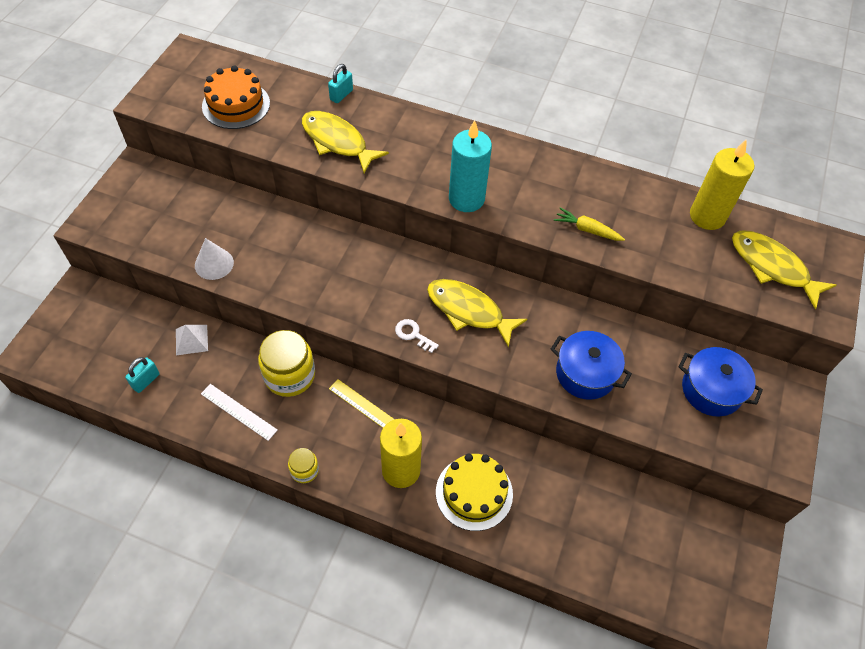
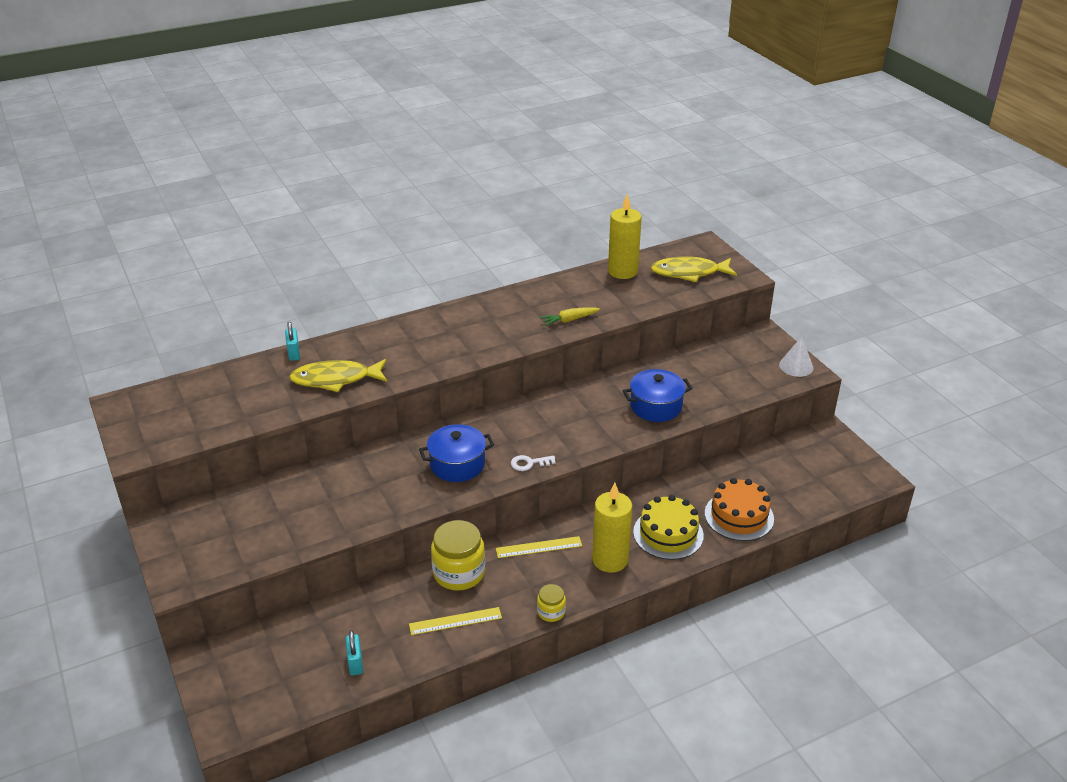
camera: 45 degrees left, 20 degrees down
(191, 339) = (352, 612): white pyramid -> none
(214, 264) = (326, 530): white cone -> white cone (796, 366)
(236, 105) = (218, 408): orange cake -> orange cake (739, 516)
(239, 411) = (455, 621): white ruler -> yellow ruler
(466, 199) = (474, 352): turquoise candle -> none
(469, 311) = (544, 426): yellow fish -> none
(711, 390) = (728, 365): blue pot -> blue pot (457, 464)

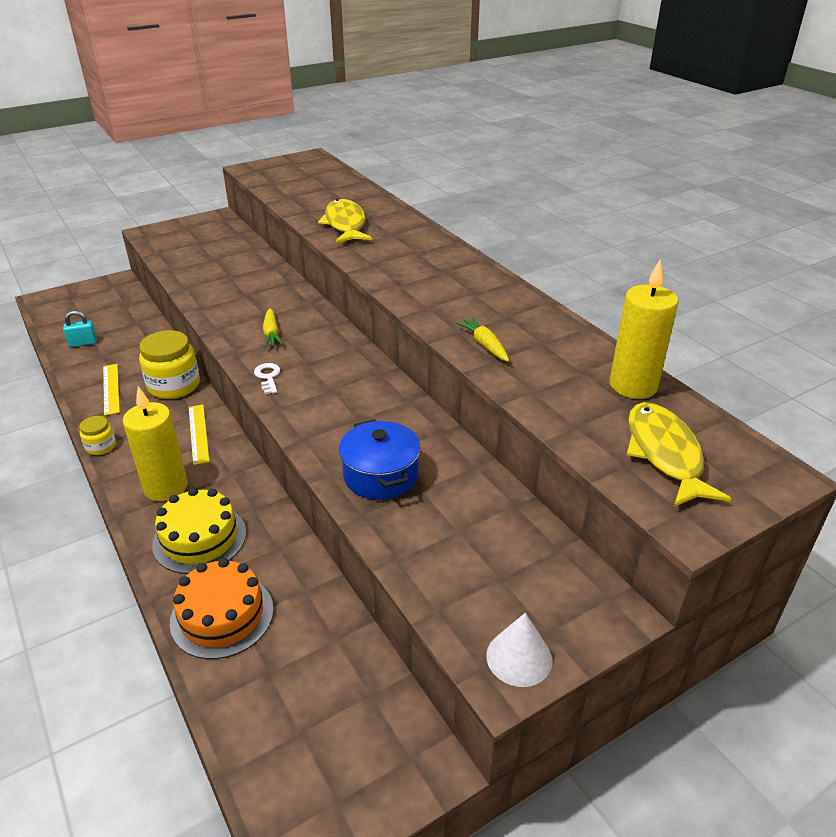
camera: 85 degrees right, 0 degrees up
(294, 353) = (386, 204): turquoise padlock -> none
(457, 464) = (271, 333): blue pot -> yellow carrot

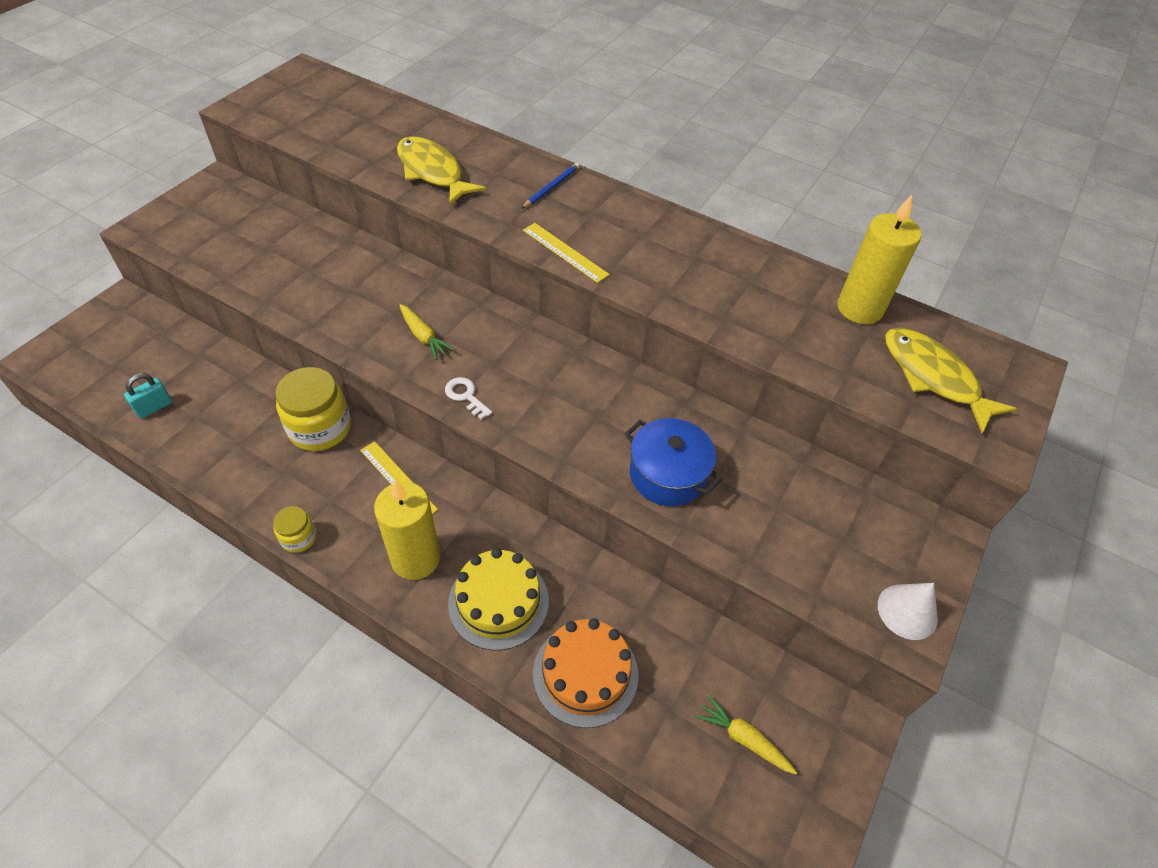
camera: 30 degrees left, 15 degrees up
(111, 388) = (246, 458): yellow ruler -> yellow ruler (565, 252)
(427, 250) = (551, 187): none -> blue pencil
(484, 345) = (702, 301): yellow carrot -> yellow carrot (743, 738)

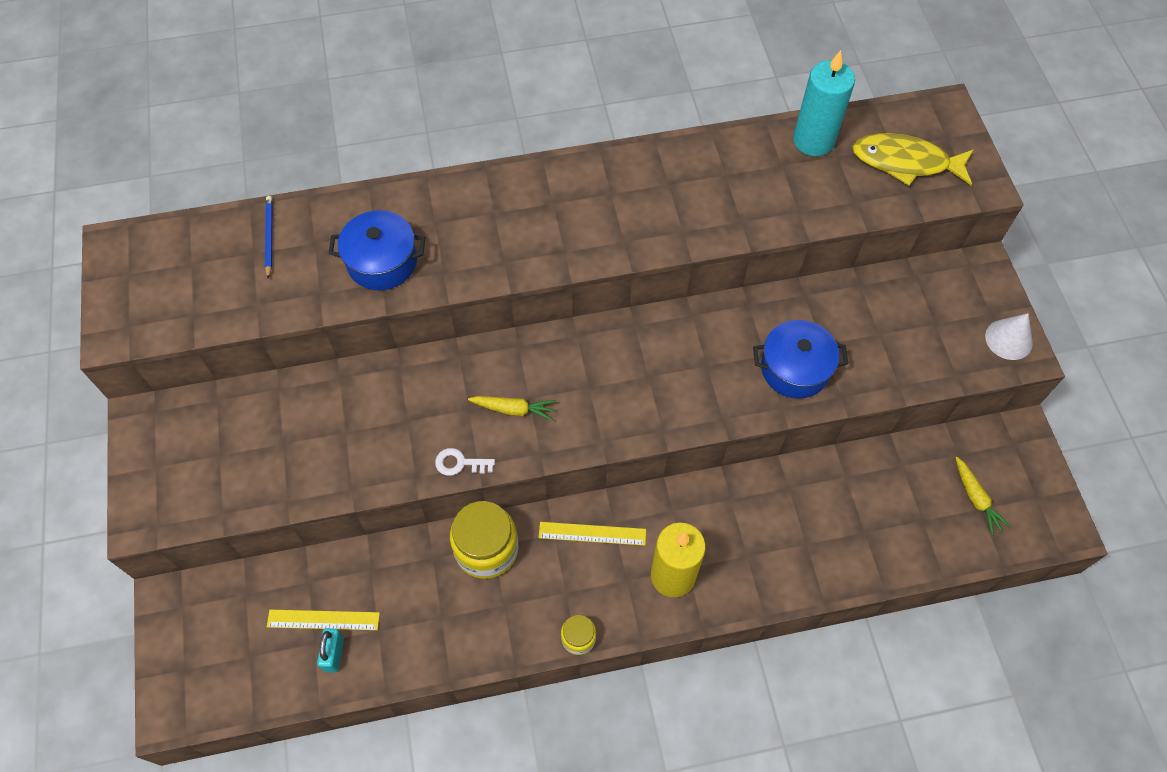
camera: 40 degrees left, 10 degrees up
(433, 172) = (382, 262): yellow fish -> blue pot
(466, 396) = (603, 429): white key -> white key (460, 463)
(498, 602) = (757, 552): yellow cake -> none
(551, 187) = (493, 201): blue pencil -> blue pencil (269, 237)
(565, 252) = (575, 254): yellow ruler -> yellow ruler (323, 619)
(585, 674) = (856, 546): orange cake -> none
(743, 738) = (976, 499): yellow carrot -> yellow carrot turned 105 degrees counterclockwise
(859, 309) = (813, 140): yellow candle -> turquoise candle

